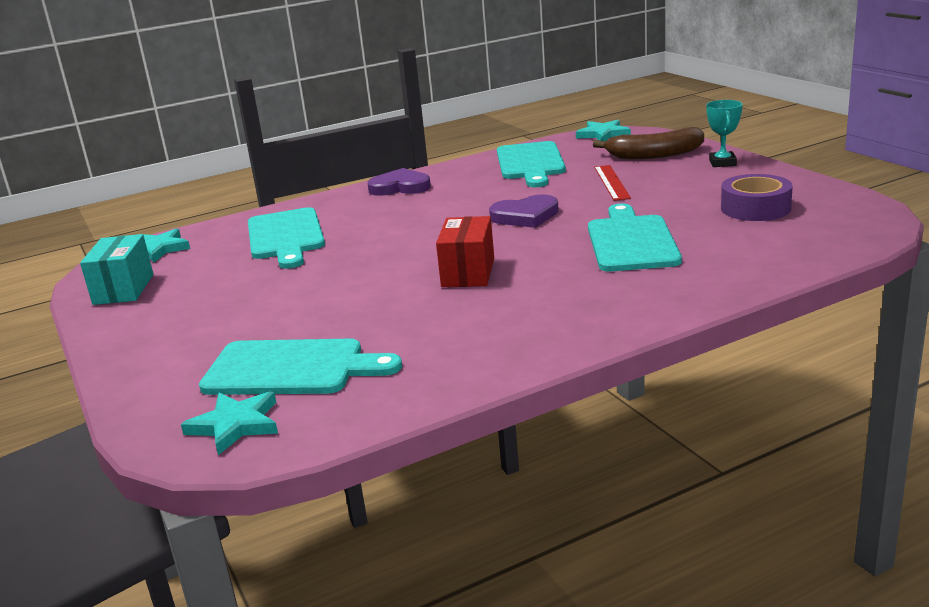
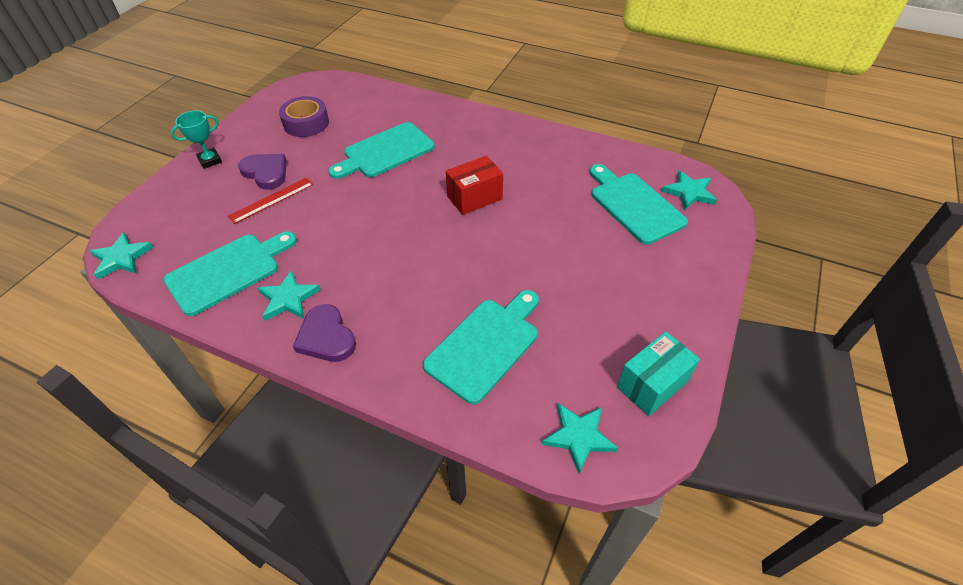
camera: 130 degrees left, 25 degrees up
(463, 179) = (288, 299): none -> turquoise star
(525, 216) = (364, 215): purple heart -> purple heart (266, 173)
(654, 155) = (192, 201): brown banana -> none

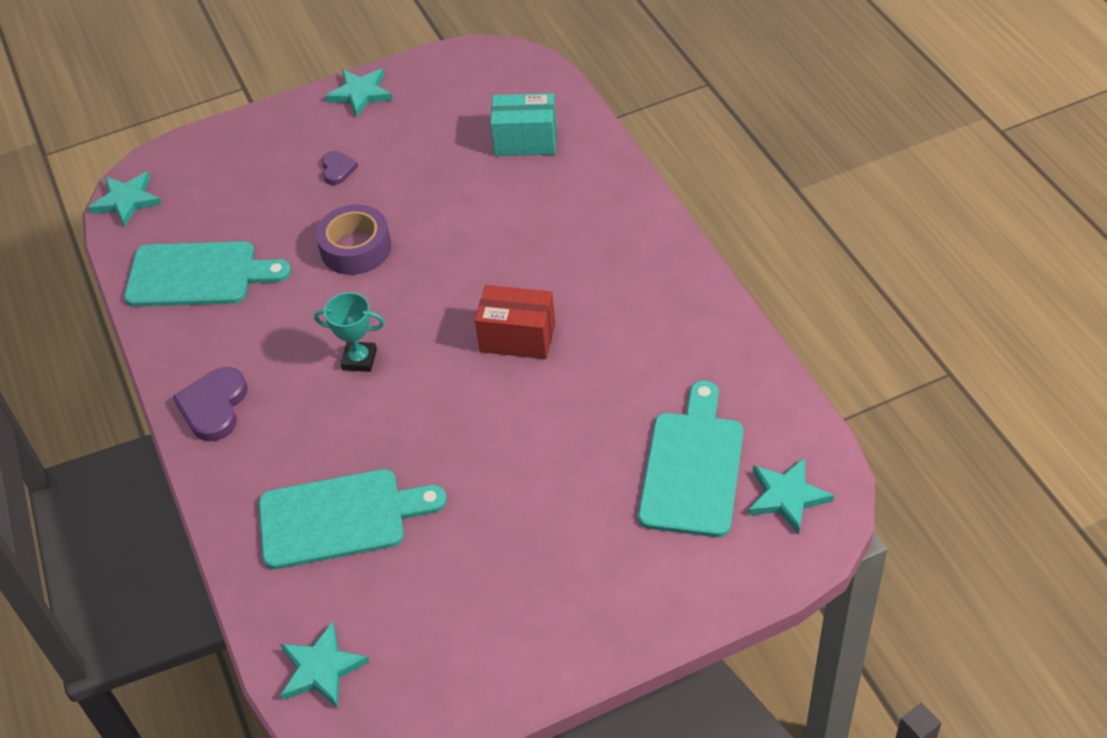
camera: 45 degrees right, 0 degrees up
(210, 160) = (299, 120): turquoise trophy -> turquoise trophy (359, 359)
(266, 173) = (337, 169): purple heart -> purple heart, size x0.58
(271, 200) = (311, 210): red ruler -> none
(288, 299) = (220, 342): turquoise star -> turquoise star (360, 94)
(306, 123) = (441, 120): purple tape -> purple tape (355, 248)
(385, 152) = (486, 213): turquoise cutting board -> none
(652, 384) = (448, 677): turquoise box -> turquoise box (525, 141)

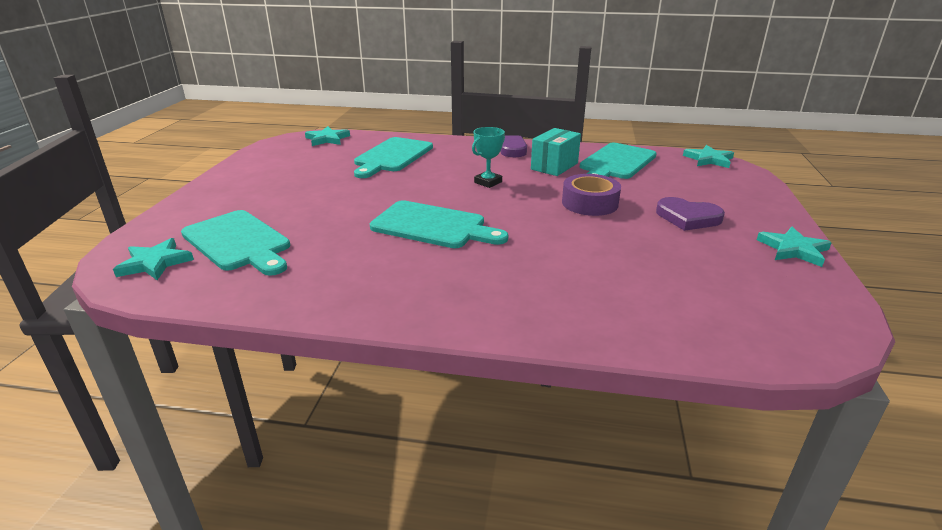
camera: 120 degrees right, 20 degrees down
(337, 169) = (688, 217): purple heart -> purple heart, size x1.73
(517, 338) = (433, 226): red box -> turquoise cutting board
(525, 141) = (658, 302): turquoise box -> turquoise box (554, 166)

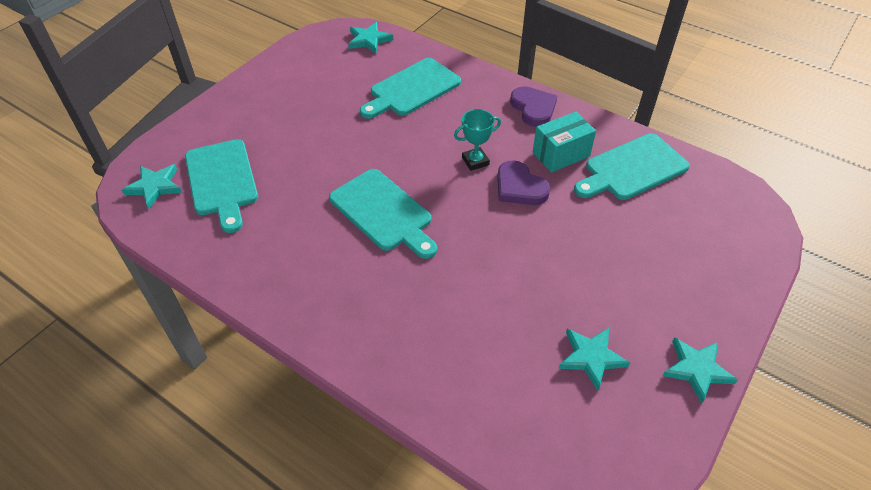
camera: 25 degrees right, 20 degrees up
(590, 203) = (550, 227): purple tape -> none
(688, 217) = (631, 284): purple heart -> purple heart (519, 187)
(708, 159) = (745, 195): turquoise star -> turquoise star (591, 357)

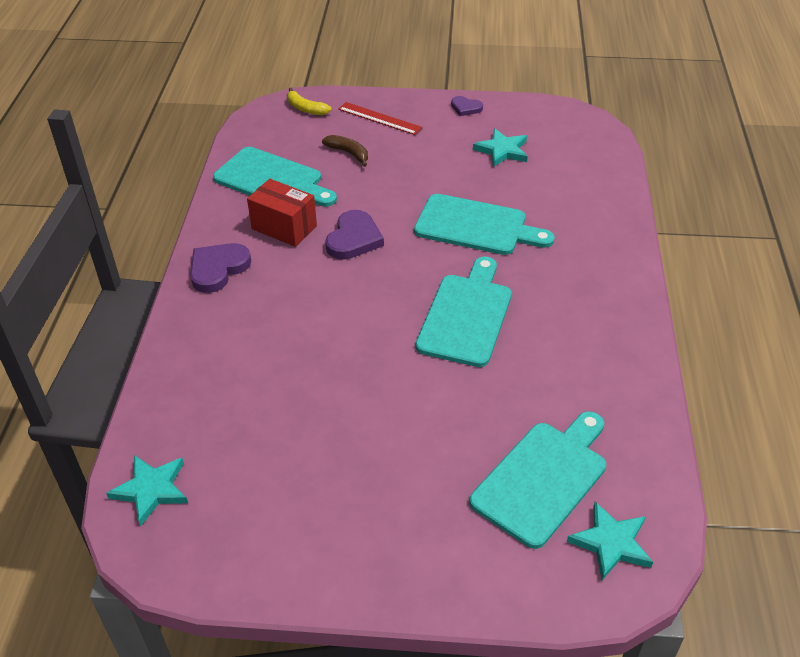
camera: 120 degrees left, 5 degrees down
(412, 89) = (245, 386): turquoise cutting board -> turquoise cutting board (476, 226)
(475, 161) = (339, 281): turquoise trophy -> none
(561, 154) = (284, 227): turquoise box -> red box
(650, 232) = (349, 153): none -> brown banana
(696, 369) = (466, 108): turquoise star -> purple heart
(706, 281) = (379, 118): none -> red ruler
(750, 231) = (305, 108): none -> yellow banana

